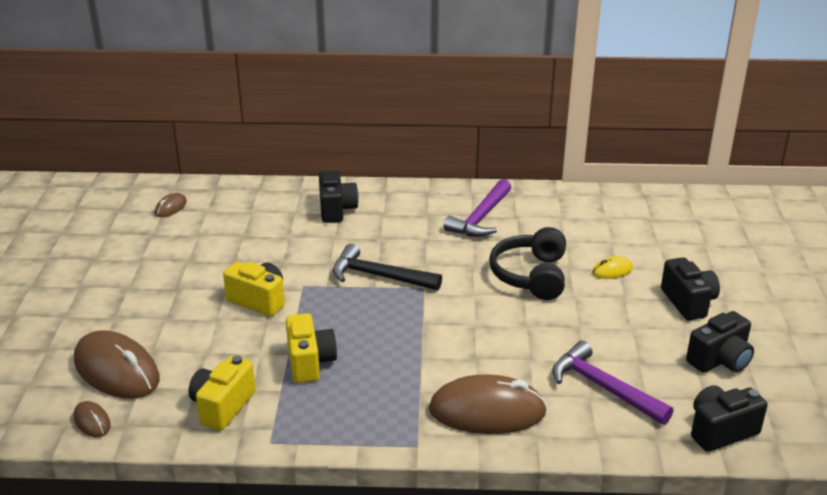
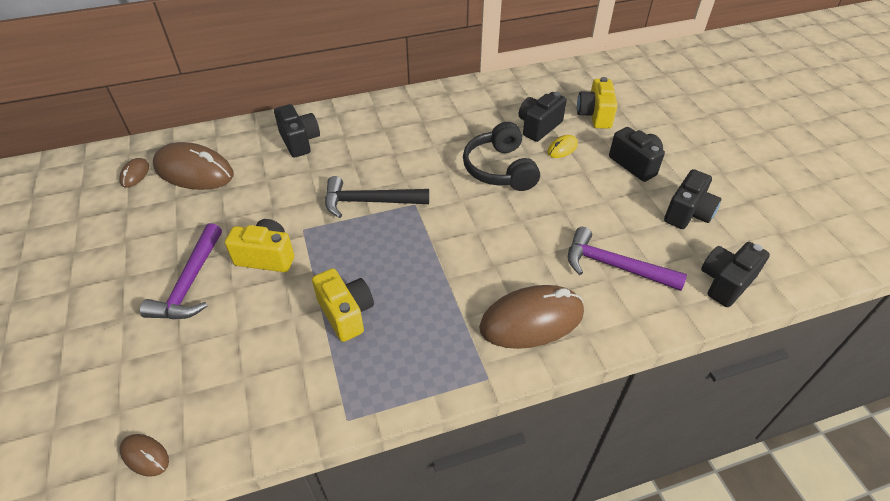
camera: 20 degrees left, 15 degrees up
(117, 370) = (149, 381): brown mouse -> brown mouse (194, 171)
(222, 406) = (280, 392): yellow camera -> yellow camera (595, 115)
(481, 218) = (431, 121): purple hammer -> purple hammer (190, 283)
(598, 245) = (539, 127): none -> black camera

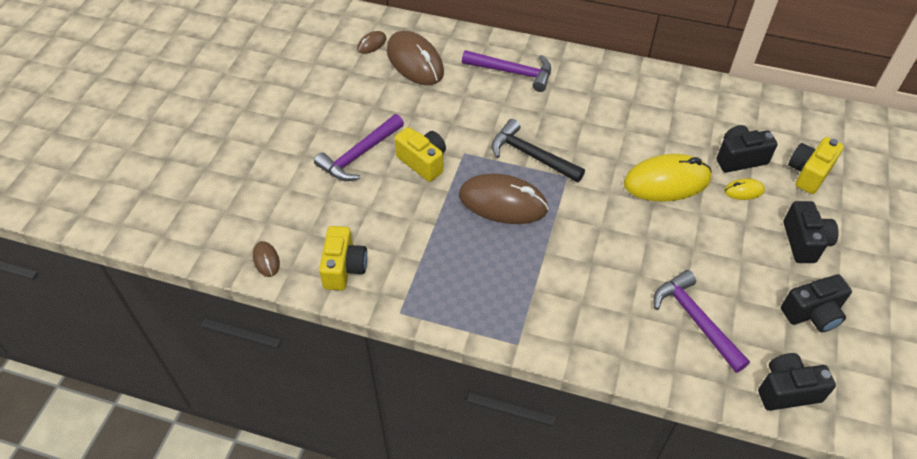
camera: 35 degrees right, 5 degrees up
(299, 141) = (512, 72): black camera -> purple hammer
(346, 313) = (450, 237): yellow camera -> yellow camera (344, 268)
(500, 169) = (666, 182): black headphones -> yellow mouse
(531, 320) = (586, 322): brown mouse -> brown mouse (503, 202)

